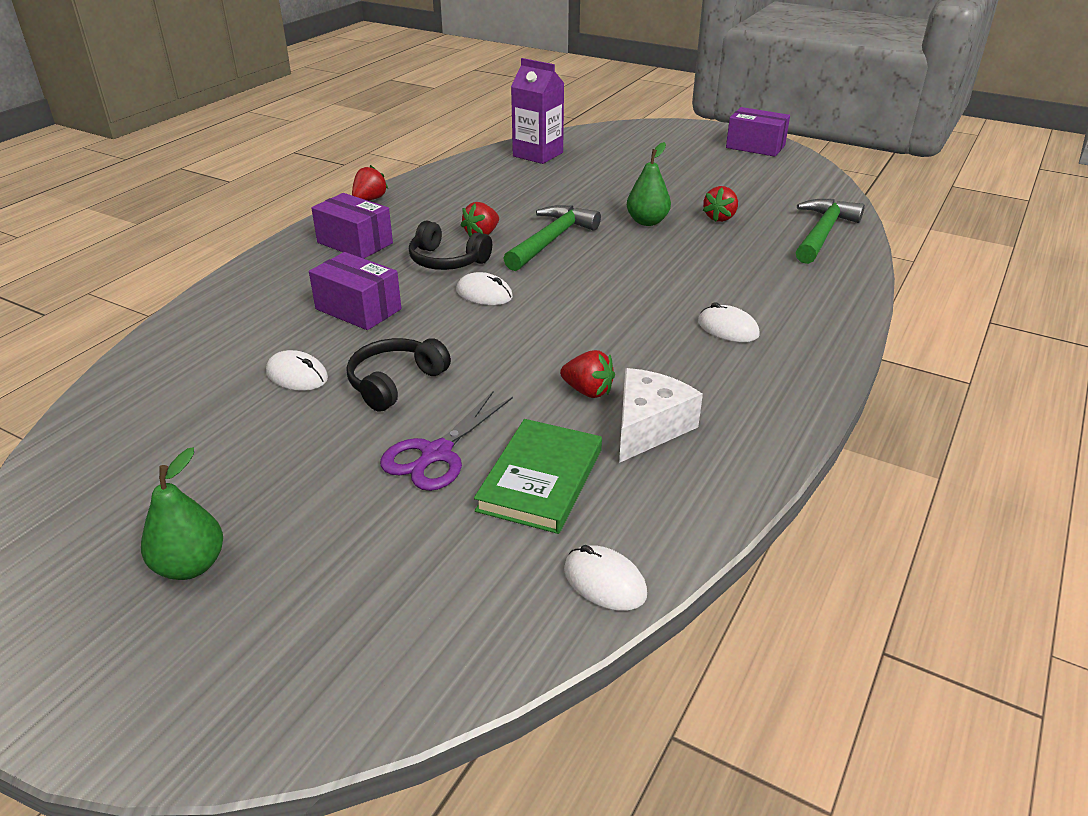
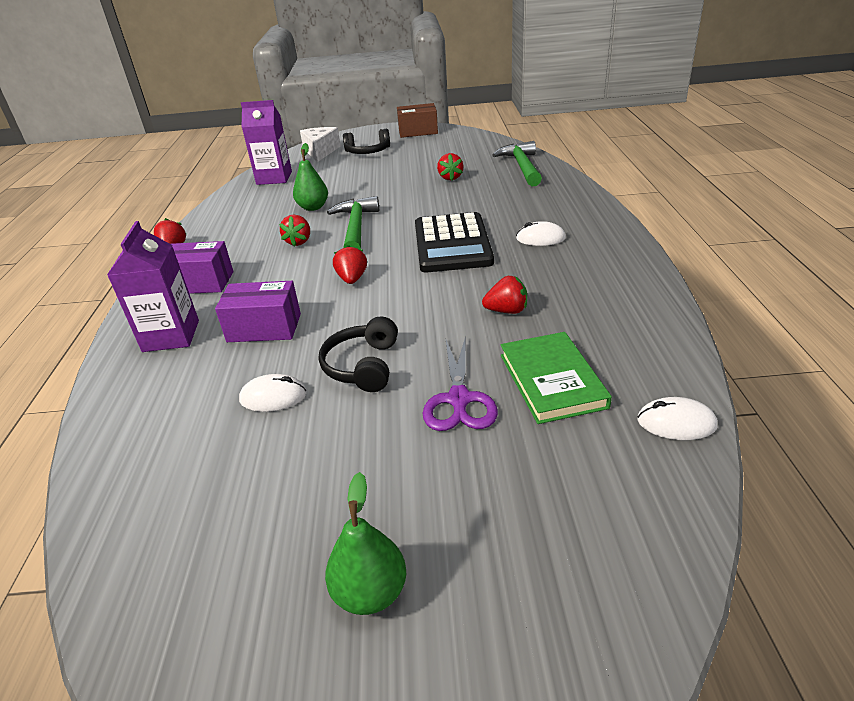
camera: 30 degrees left, 0 degrees up
(282, 284) = (171, 336): none -> purple carton
(447, 261) = (294, 268): black headphones -> black headphones (368, 152)
(484, 294) = (352, 279): white mouse -> red strawberry
(625, 296) = (452, 244): none -> black calculator
(647, 222) = (407, 195): green pear -> green pear (313, 207)
(648, 427) = (573, 315): white cheese -> white cheese (320, 151)
(755, 146) = (418, 131): purple box -> brown box

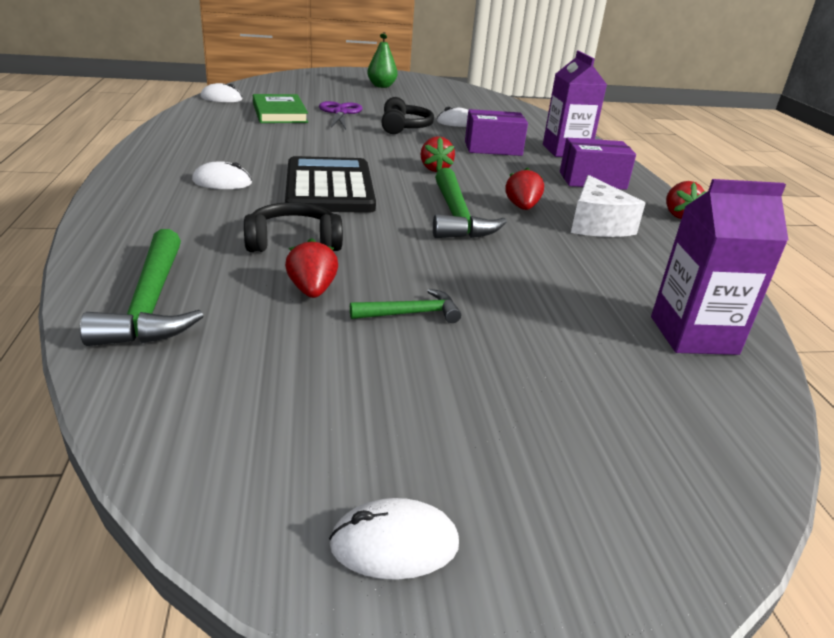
camera: 170 degrees right, 5 degrees down
(313, 207) = (544, 254): green pear -> none
(320, 151) = (680, 440): white cheese -> white cheese (596, 224)
(368, 152) = (531, 417): black headphones -> black headphones (293, 242)
(403, 174) = (411, 313): none -> green hammer
(418, 131) = (394, 544): brown box -> white mouse
(506, 311) = (292, 139): red strawberry -> none

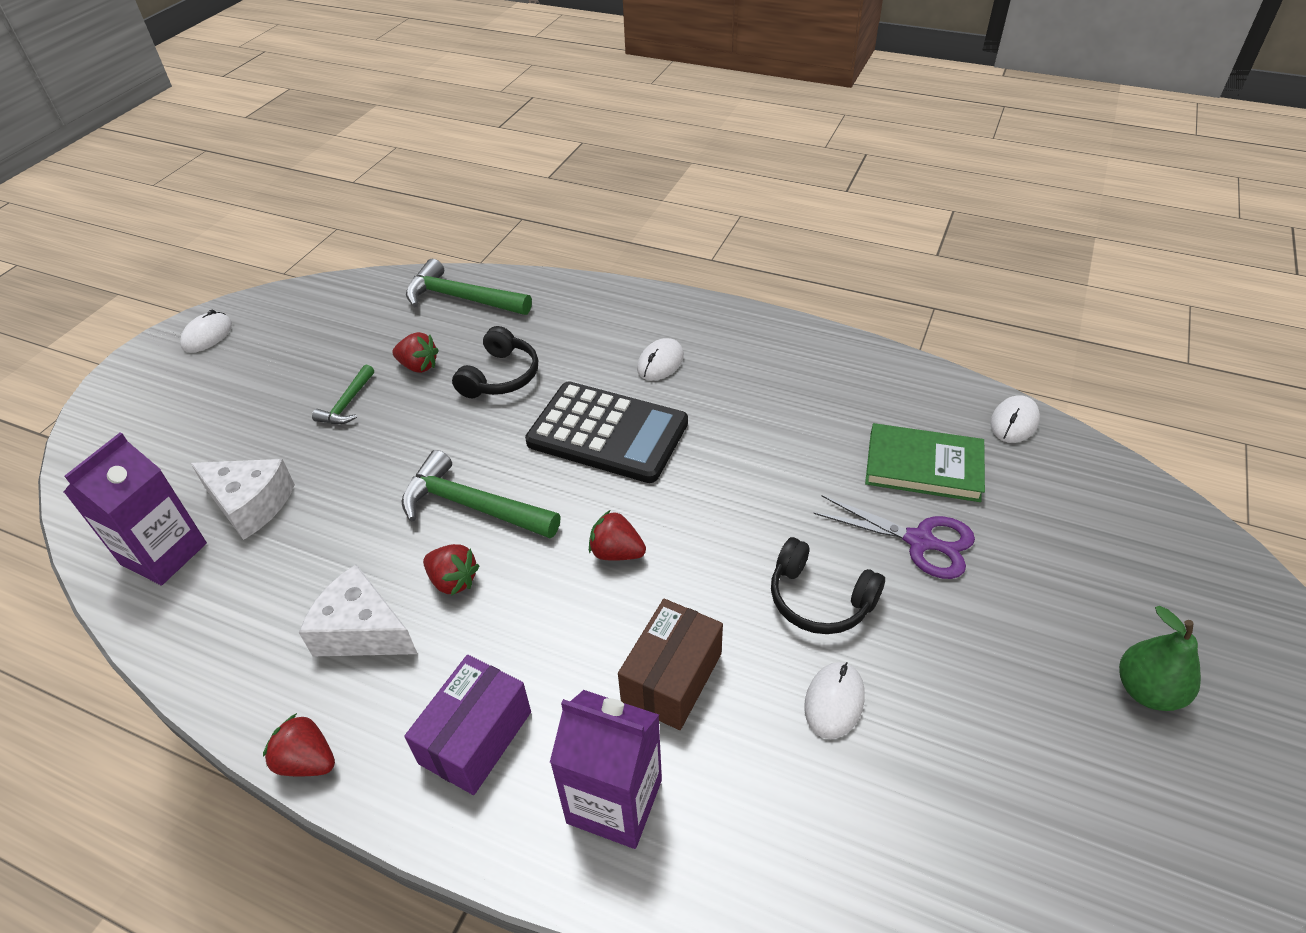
camera: 125 degrees right, 15 degrees up
(493, 148) = (672, 678): purple box -> brown box
(589, 313) = (250, 504): none -> white cheese

